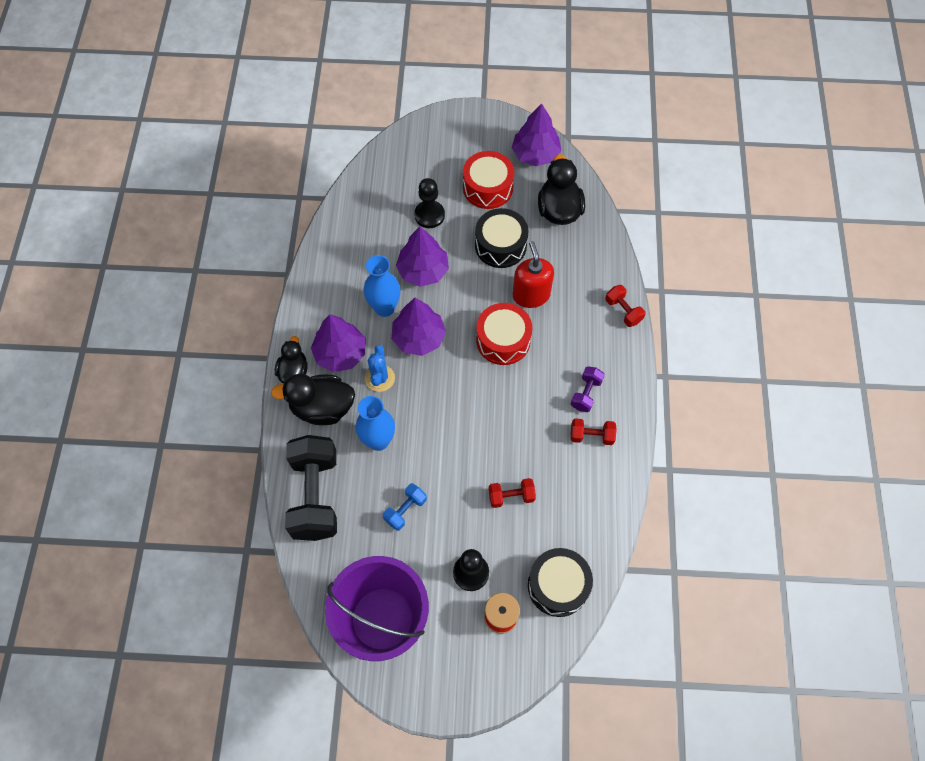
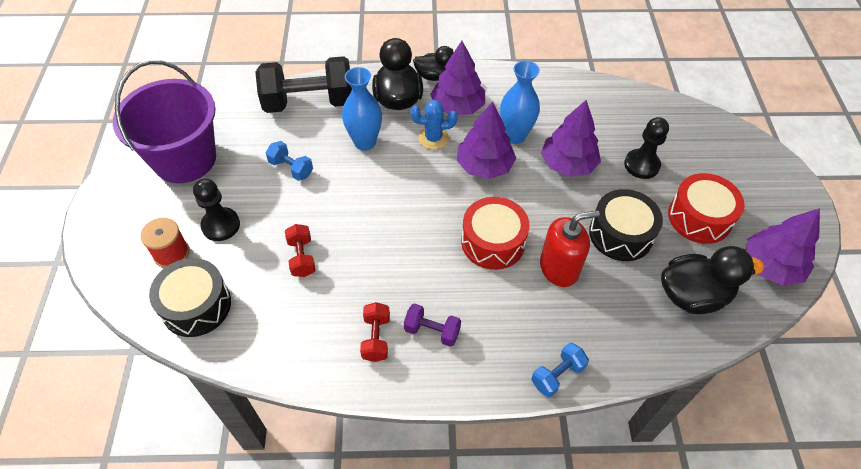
camera: 85 degrees right, 10 degrees down
(623, 311) = (557, 375): red dumbbell -> blue dumbbell

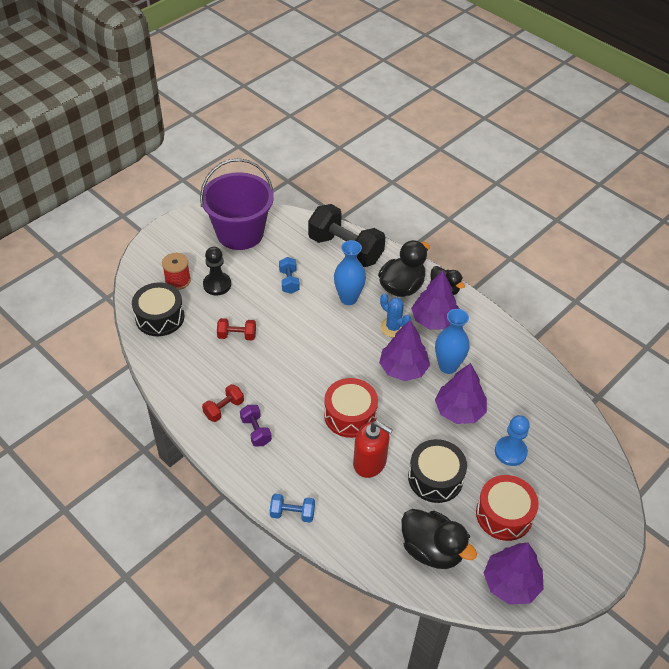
camera: 45 degrees right, 5 degrees down
(302, 257) = (237, 335): red dumbbell -> red dumbbell turned 60 degrees clockwise
(641, 165) = (510, 452): black pawn -> blue pawn

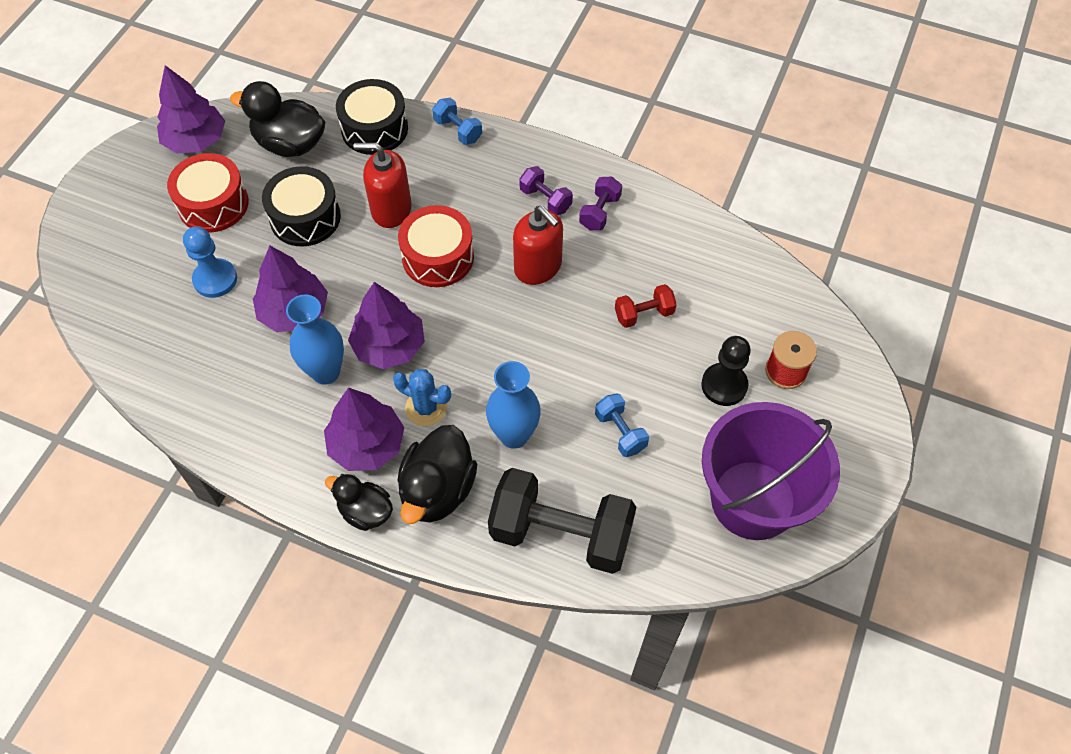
camera: 160 degrees right, 10 degrees up
(160, 317) = (766, 303): black drum -> black drum (374, 129)
(224, 409) = (599, 212): red dumbbell -> purple dumbbell
(286, 386) = (538, 267): none -> red soap dispenser
(292, 513) = (458, 130): blue dumbbell -> blue dumbbell turned 60 degrees clockwise

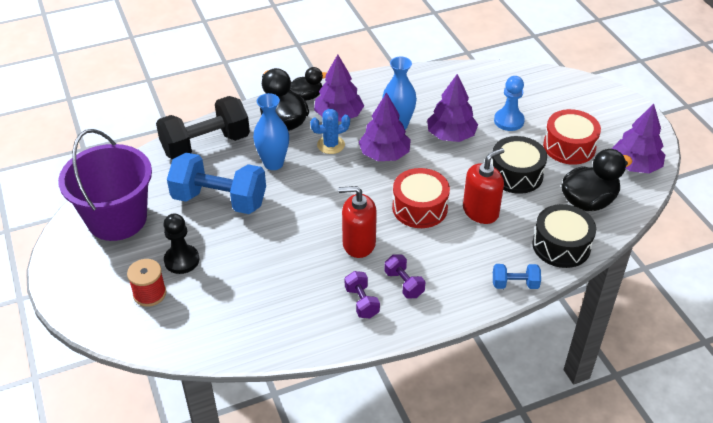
camera: 135 degrees right, 15 degrees down
(545, 200) = (404, 284): purple dumbbell -> purple dumbbell turned 60 degrees clockwise
(620, 432) = (219, 200): blue dumbbell -> blue dumbbell, size x2.14
(644, 314) = (267, 264): red dumbbell -> none

